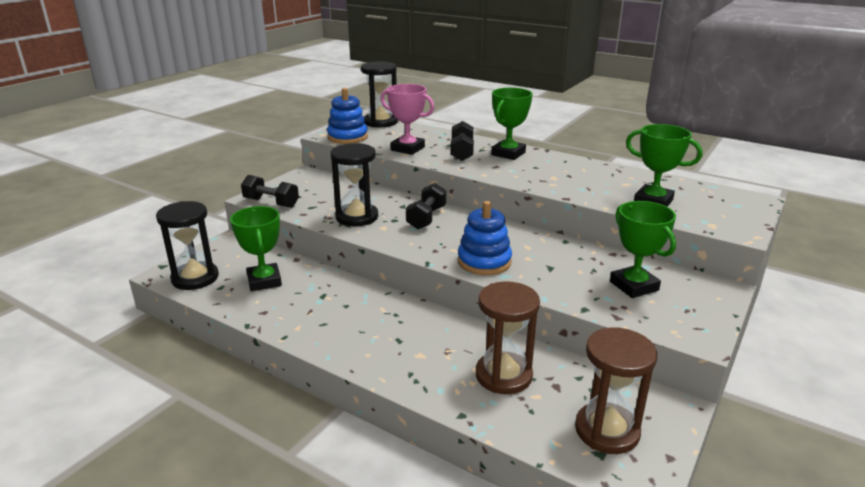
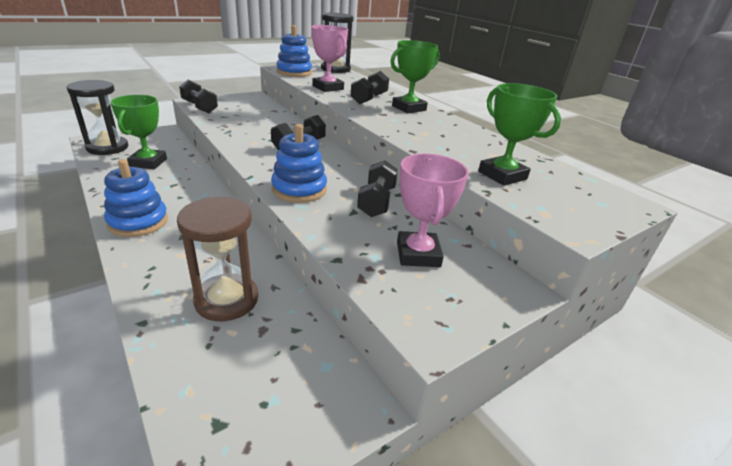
camera: 20 degrees right, 5 degrees up
(341, 340) = (138, 222): none -> blue stacking toy
(357, 217) = (245, 130): black hourglass -> none
(557, 253) = (376, 202): none -> black dumbbell
(607, 430) = (256, 400): brown hourglass -> none
(634, 286) = (418, 254): green trophy -> pink trophy

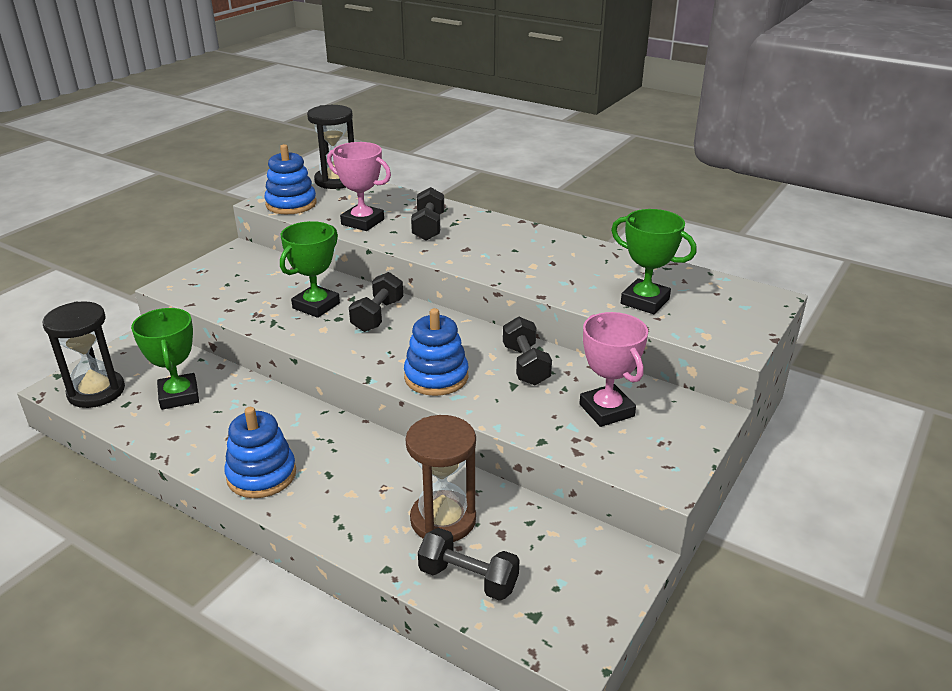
camera: 20 degrees left, 0 degrees up
(200, 107) = (192, 294): black dumbbell -> black dumbbell (468, 579)
(409, 108) = (485, 229): green trophy -> green trophy (316, 306)

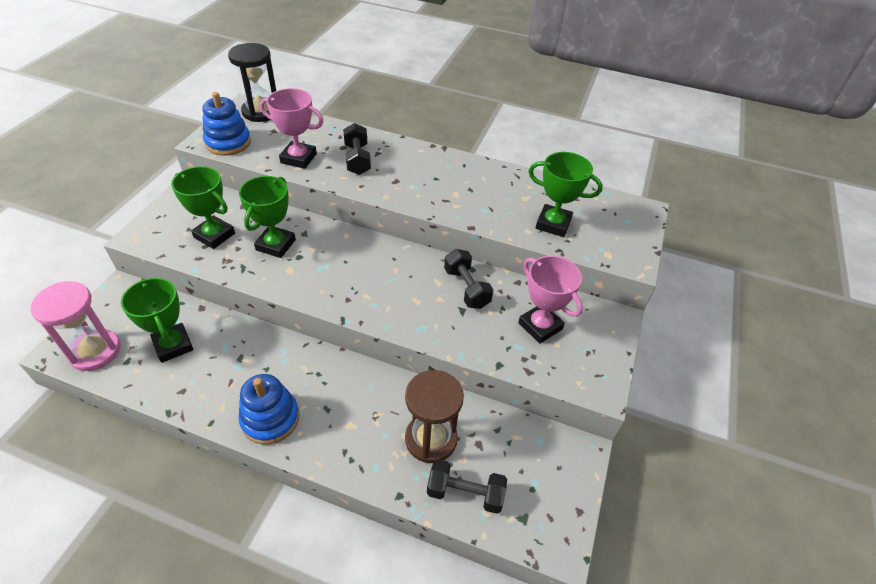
camera: 15 degrees left, 15 degrees up
(96, 392) = (95, 351): black hourglass -> pink hourglass
(252, 292) = (214, 235): none -> green trophy
(377, 315) = (332, 250): black dumbbell -> none
(436, 377) = (398, 310): blue stacking toy -> none

